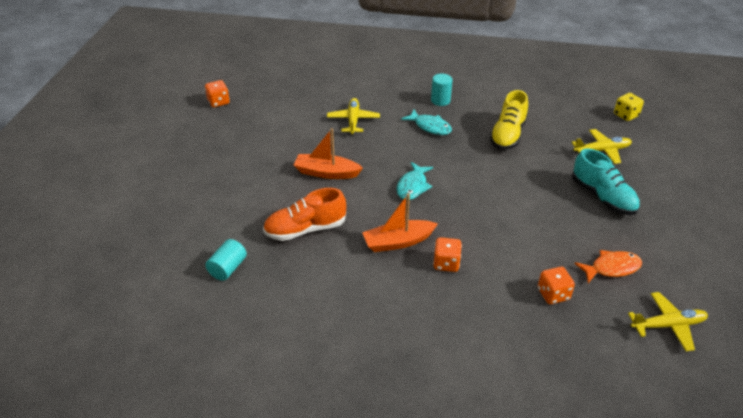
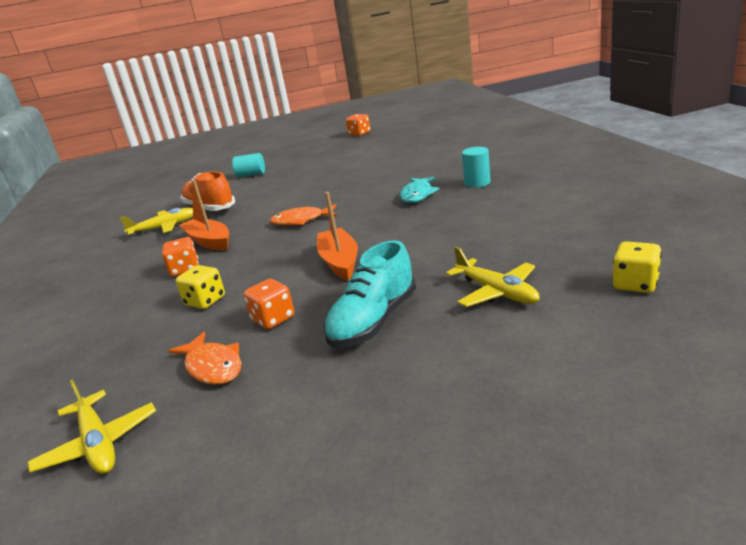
camera: 70 degrees right, 15 degrees down
(228, 268) = (152, 204): turquoise cylinder -> turquoise cylinder (251, 175)
(326, 173) = (294, 188): orange boat -> orange boat (339, 262)
(353, 120) = (387, 170): yellow plane -> yellow plane (164, 227)
(413, 186) = (301, 221): turquoise fish -> orange fish
(508, 135) = (452, 229): yellow shoe -> none
(516, 259) = (205, 301): none -> yellow dice
(553, 294) = (149, 338): orange dice -> orange dice (273, 319)

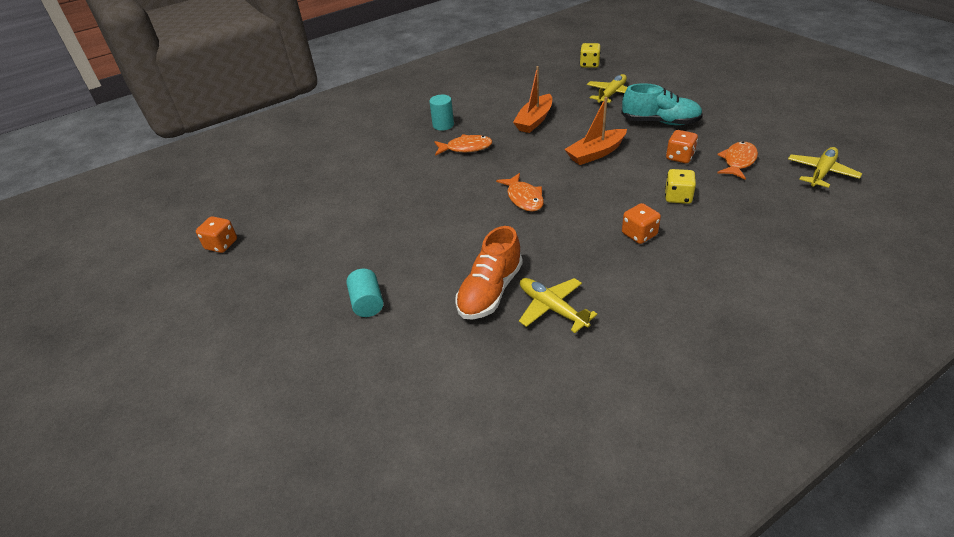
camera: 110 degrees left, 15 degrees up
(209, 242) = (580, 245): orange boat -> orange boat (534, 120)
(417, 195) = (466, 148): turquoise fish -> orange fish

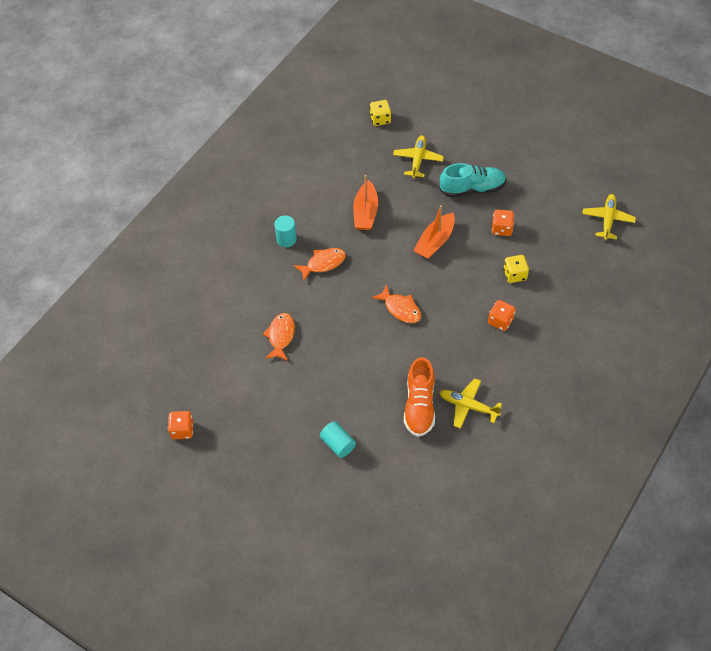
camera: 25 degrees left, 15 degrees up
(738, 161) = (546, 222): orange fish -> orange fish (281, 336)

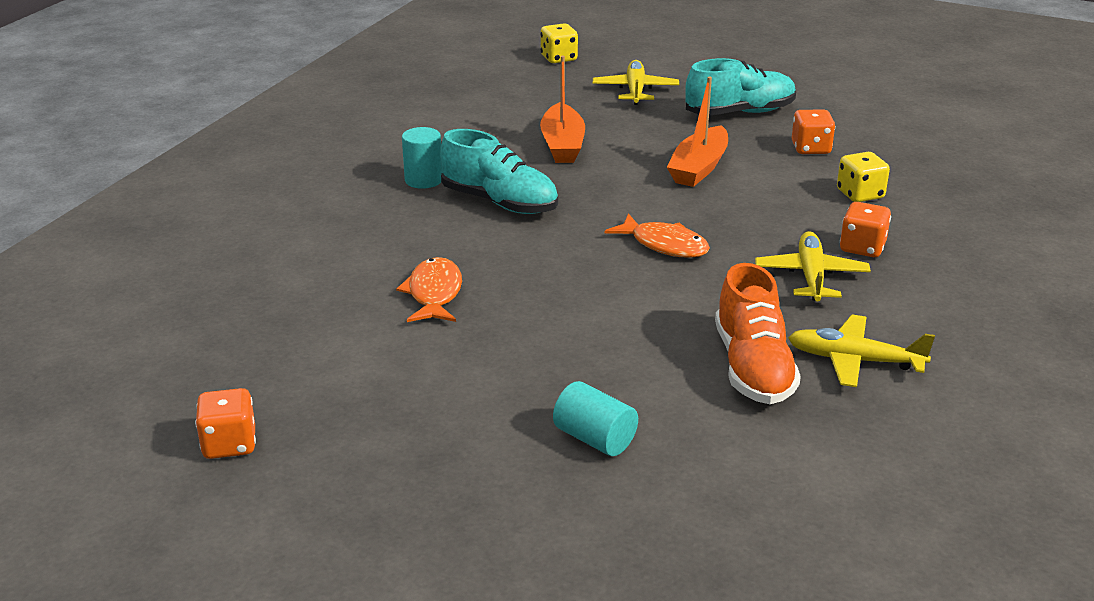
camera: 10 degrees left, 25 degrees down
(323, 263) = (499, 202): orange fish -> turquoise shoe
(607, 220) = (986, 130): yellow plane -> yellow plane (811, 276)

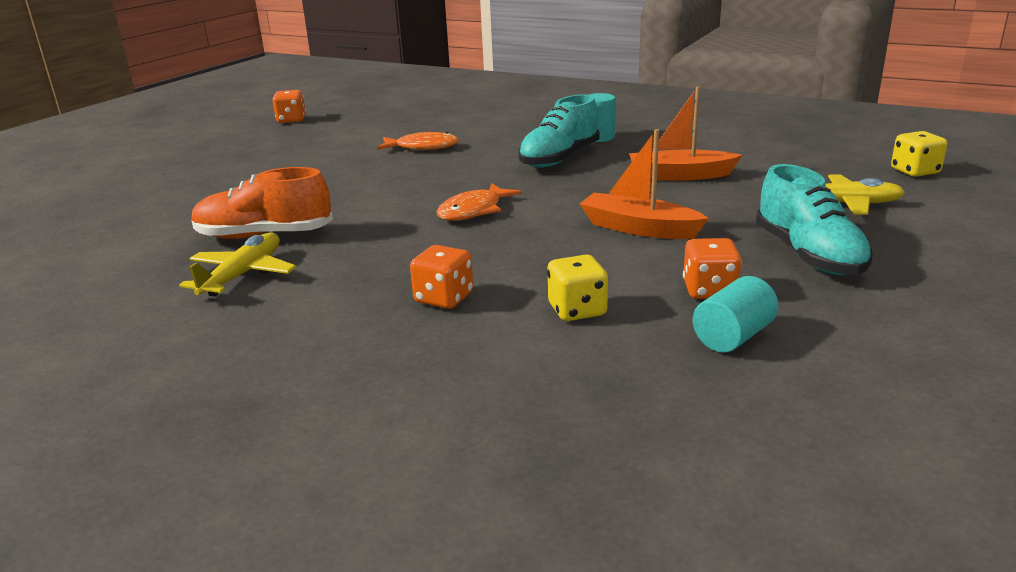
camera: 95 degrees right, 5 degrees down
(594, 439) = (223, 188): turquoise cylinder -> turquoise cylinder (733, 336)
(811, 276) = (394, 267): yellow plane -> none

